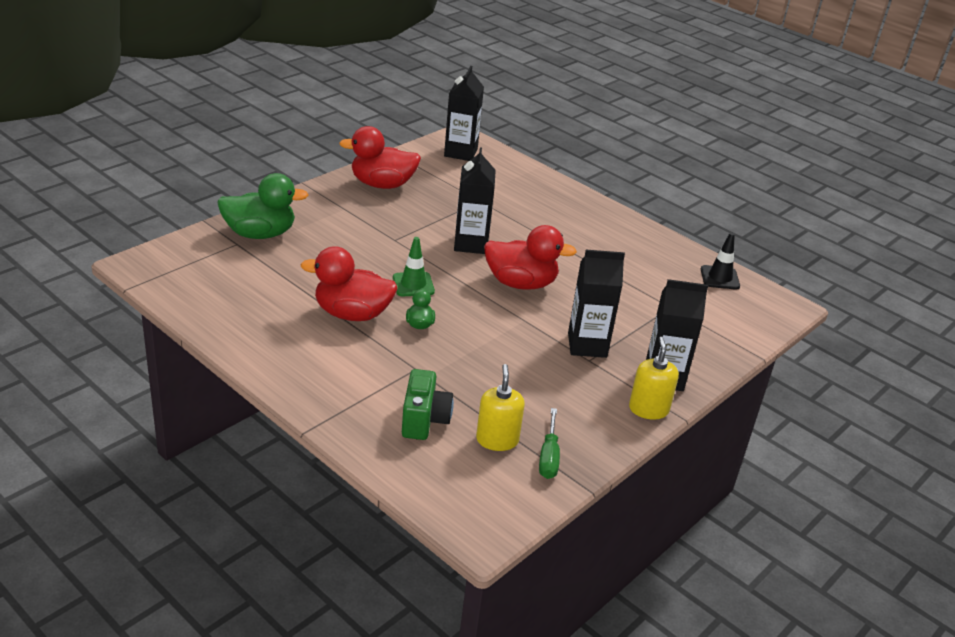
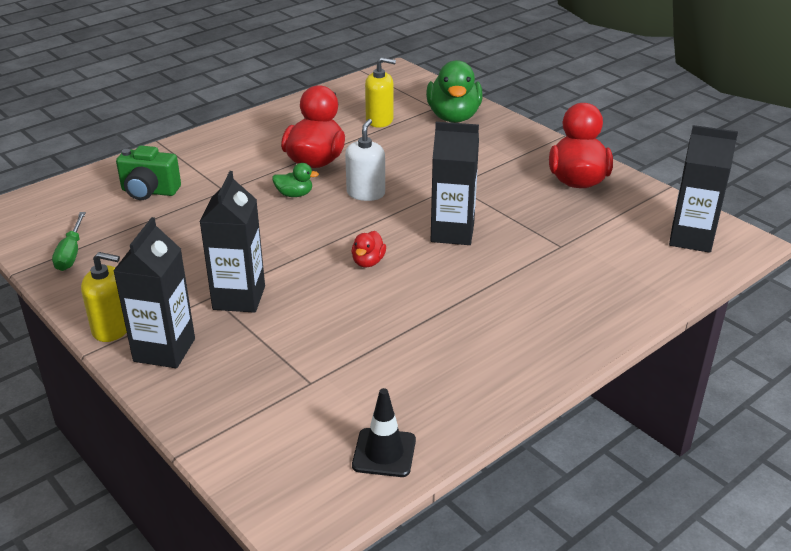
camera: 100 degrees right, 0 degrees up
(413, 284) = (366, 193): green traffic cone -> white soap dispenser
(497, 440) = (107, 227): yellow soap dispenser -> yellow soap dispenser (379, 120)
(521, 283) = (368, 262): red duck -> red duck, size x0.47
(549, 457) = (71, 253): green screwdriver -> green screwdriver turned 105 degrees counterclockwise

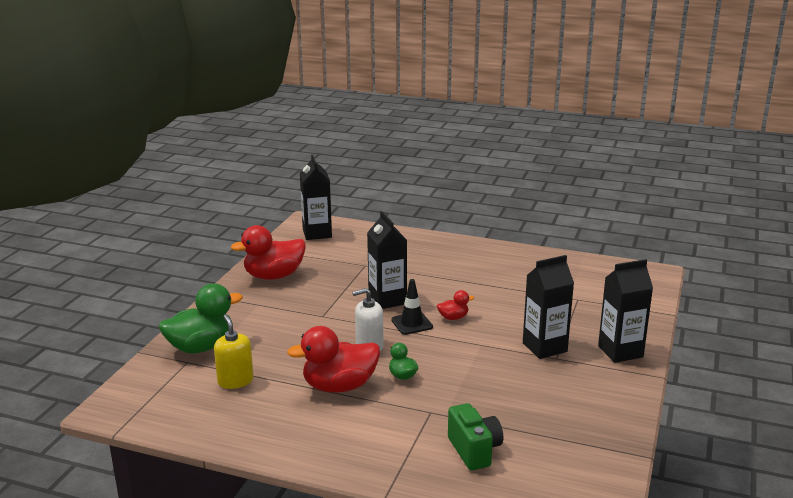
camera: 120 degrees left, 10 degrees down
(71, 253) = (594, 442): green screwdriver -> none
(112, 328) = (632, 379): yellow soap dispenser -> none
(384, 453) = (592, 267): black traffic cone -> black traffic cone (412, 323)

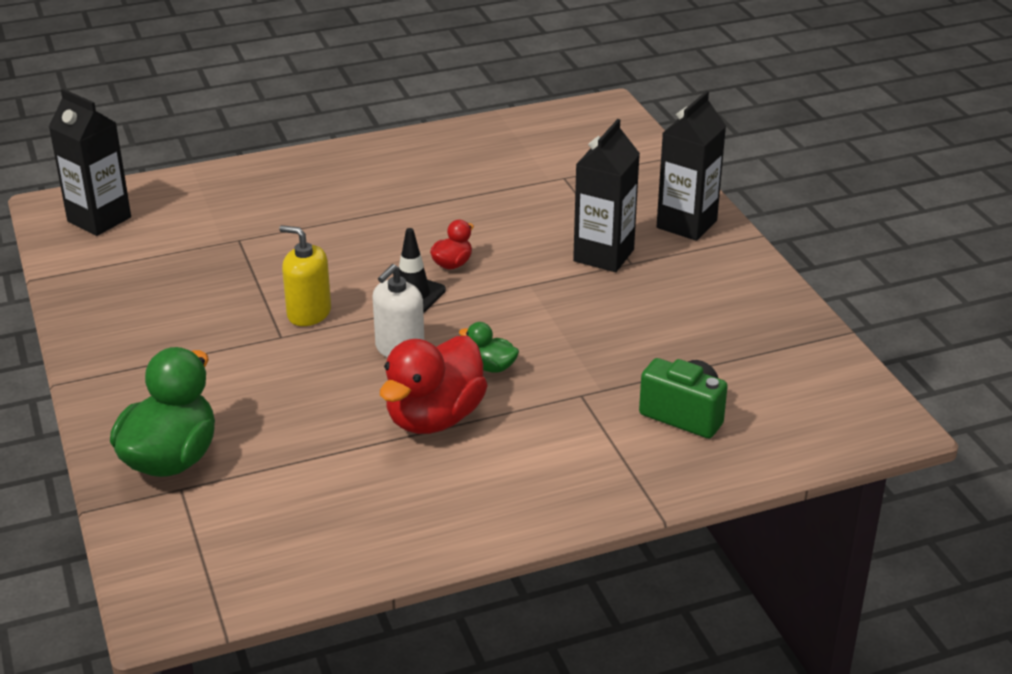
camera: 40 degrees left, 10 degrees up
(235, 381) = (289, 479): yellow soap dispenser -> yellow soap dispenser (309, 313)
(274, 276) = (127, 310): red duck -> none
(387, 300) = (338, 276): black carton -> none

